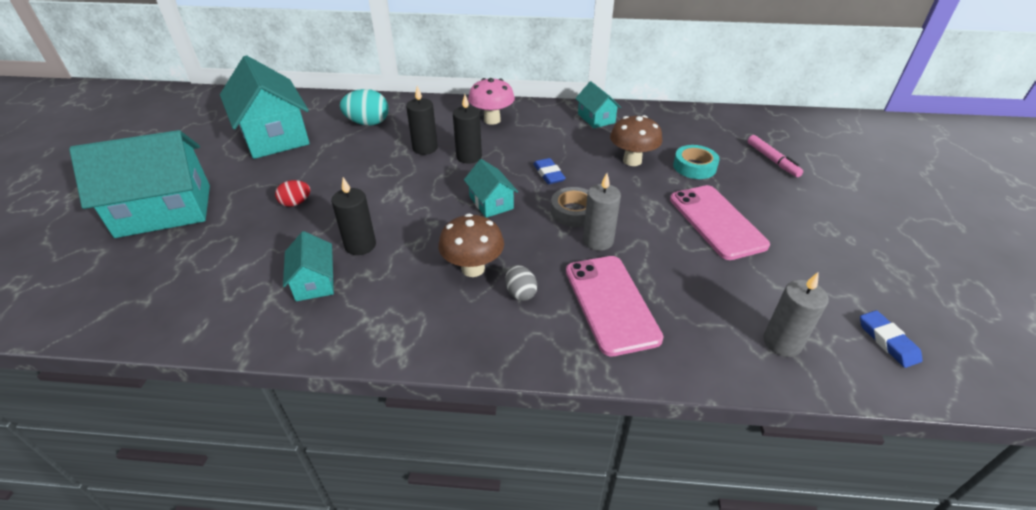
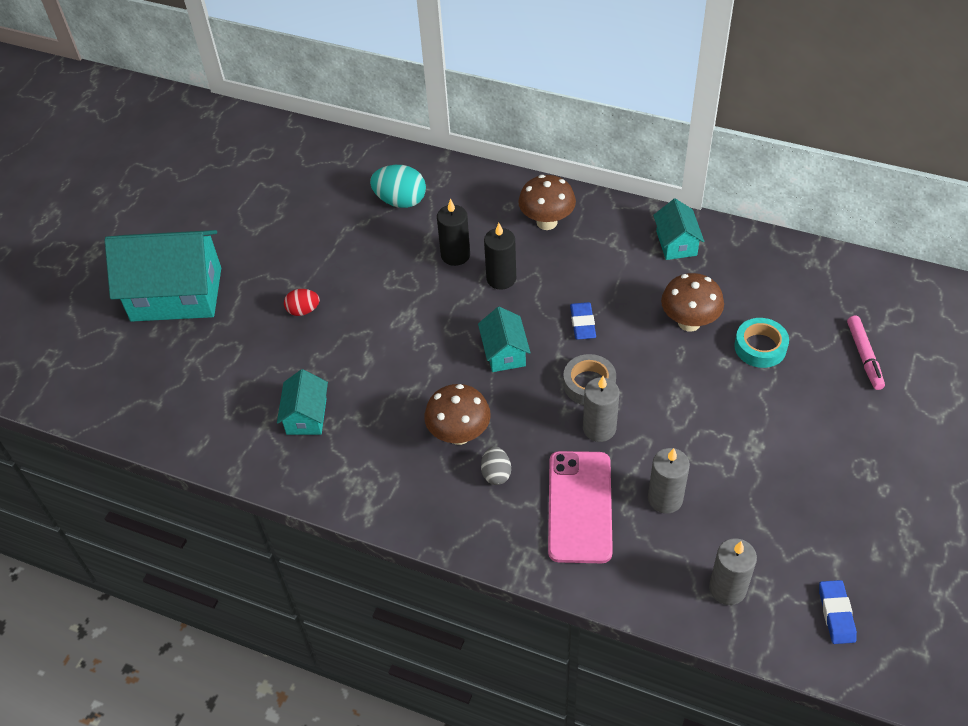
camera: 20 degrees right, 10 degrees up
(274, 136) = (294, 203): turquoise house -> none
(360, 245) = (357, 381): black candle -> none
(492, 120) = (547, 222): pink mushroom -> brown mushroom
(683, 281) = (665, 499): none -> grey candle
(716, 222) = (742, 432): pink phone -> none

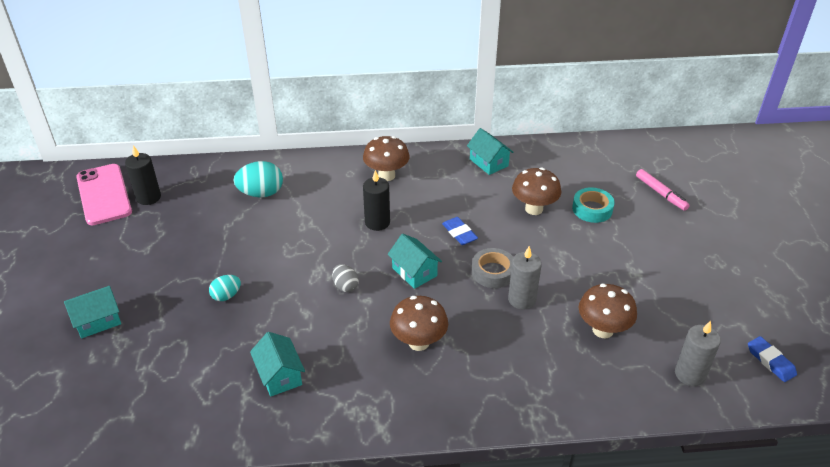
camera: 30 degrees left, 10 degrees down
(176, 294) = (98, 321): turquoise house -> turquoise house, size x0.49
(303, 310) = (226, 296): red egg -> turquoise egg
(455, 255) = (330, 217): black candle -> black candle (148, 197)
(496, 473) = (467, 360): grey egg -> grey egg (345, 286)
(579, 506) = (546, 359): pink phone -> pink phone (104, 194)
(665, 499) = (602, 330): grey candle -> brown mushroom

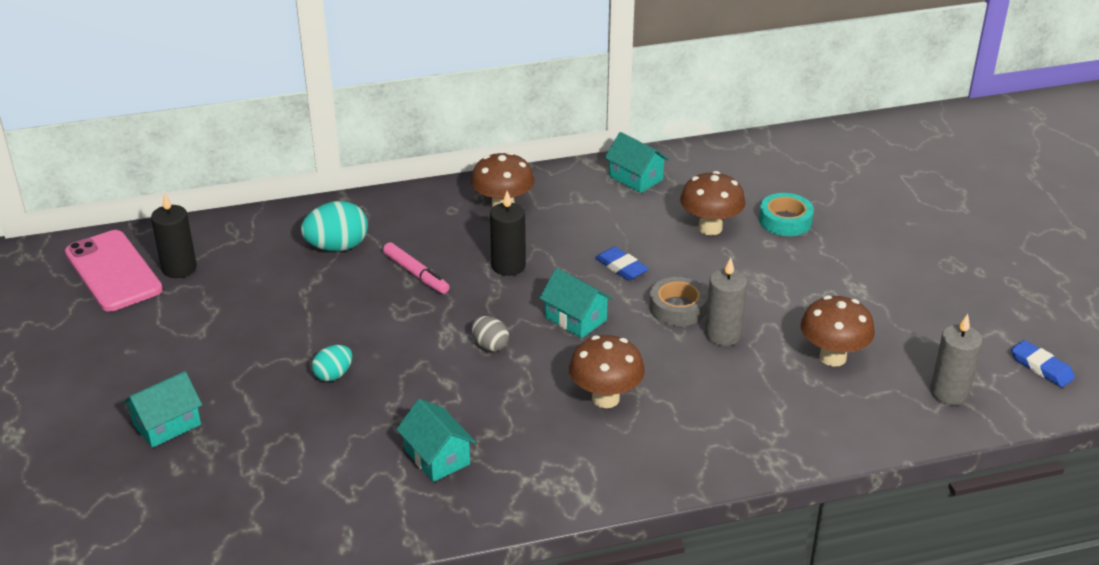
camera: 10 degrees left, 5 degrees down
(661, 193) = (868, 193): pink marker -> pink marker (416, 274)

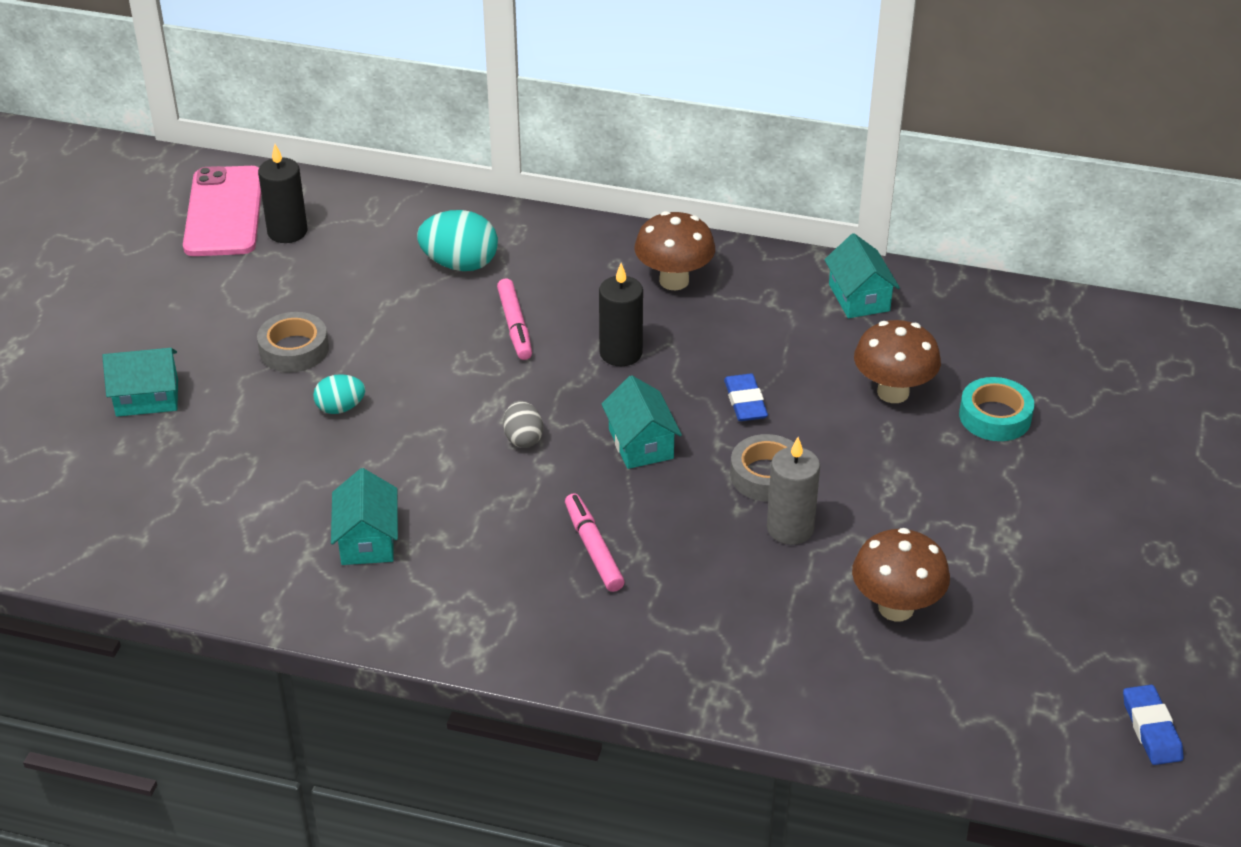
camera: 30 degrees right, 5 degrees up
(259, 348) = (294, 349): none -> grey tape
(605, 398) = (593, 549): brown mushroom -> pink marker
(949, 393) = (999, 710): grey candle -> none

